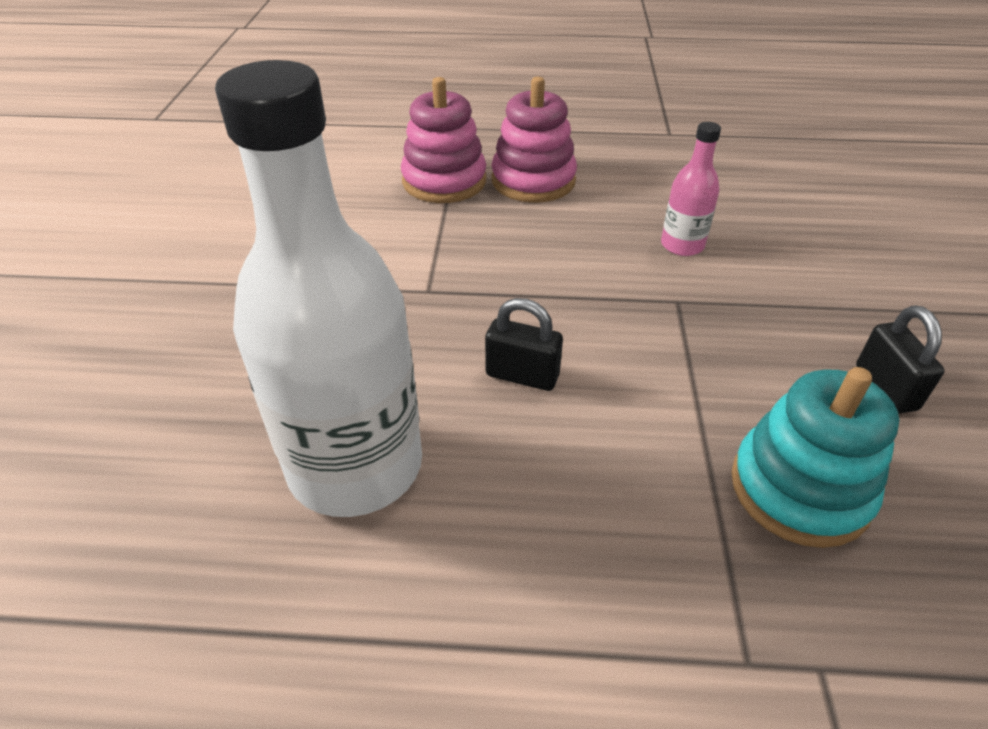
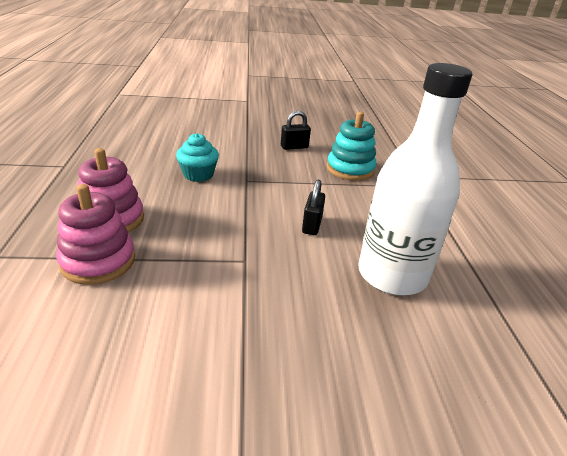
camera: 100 degrees left, 10 degrees down
(682, 245) = (198, 174): pink bottle -> turquoise cupcake

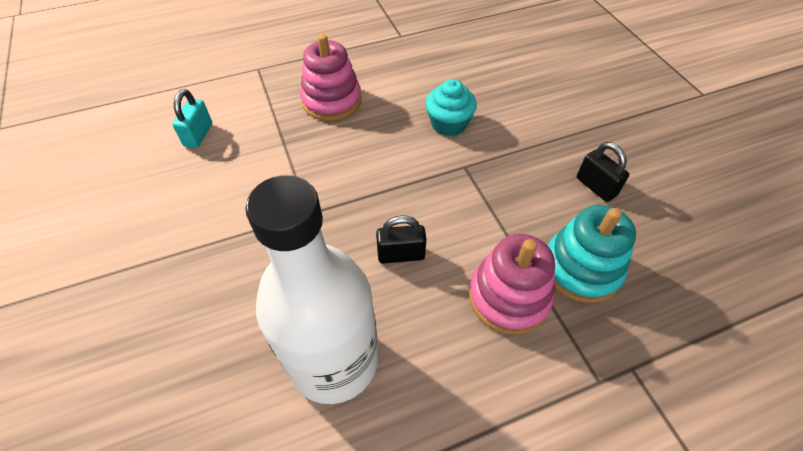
camera: 75 degrees right, 20 degrees up
(64, 322) = (198, 135): none -> turquoise padlock
(98, 261) = (271, 120): pink stacking toy -> pink stacking toy (508, 297)

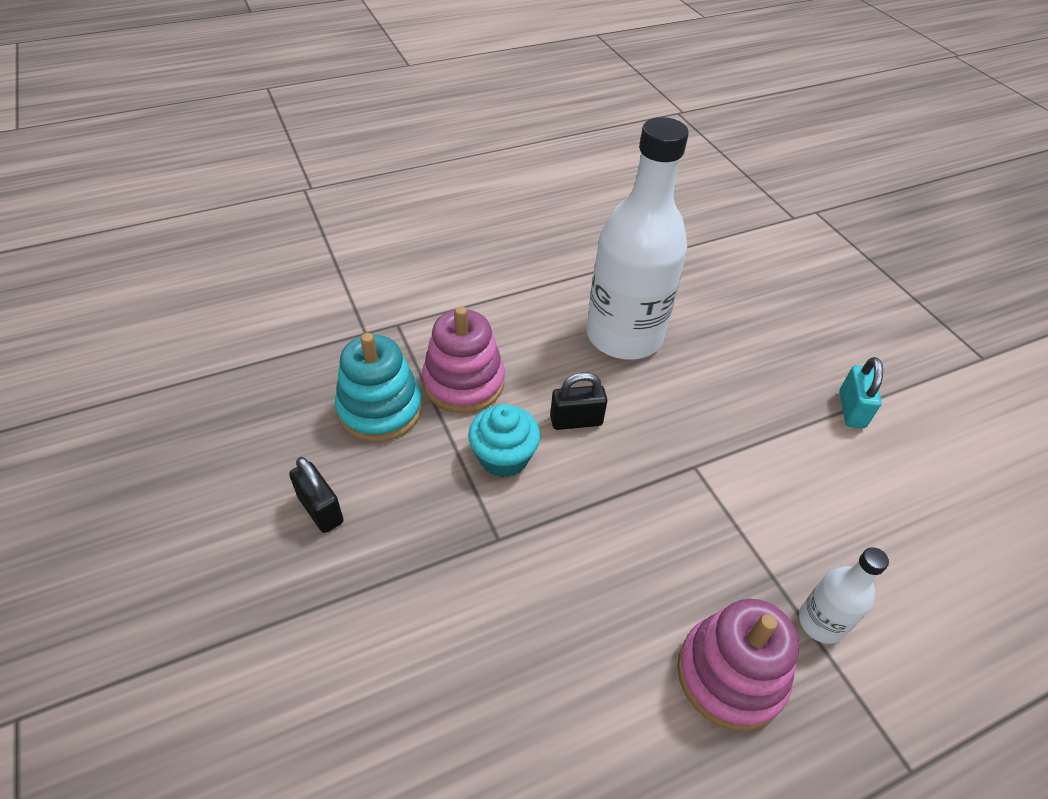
camera: 175 degrees right, 5 degrees down
(198, 135) = (910, 588): turquoise padlock -> turquoise padlock (851, 410)
(267, 121) = (821, 622): none -> white bottle
(448, 124) = (520, 623): turquoise cupcake -> turquoise cupcake (503, 457)

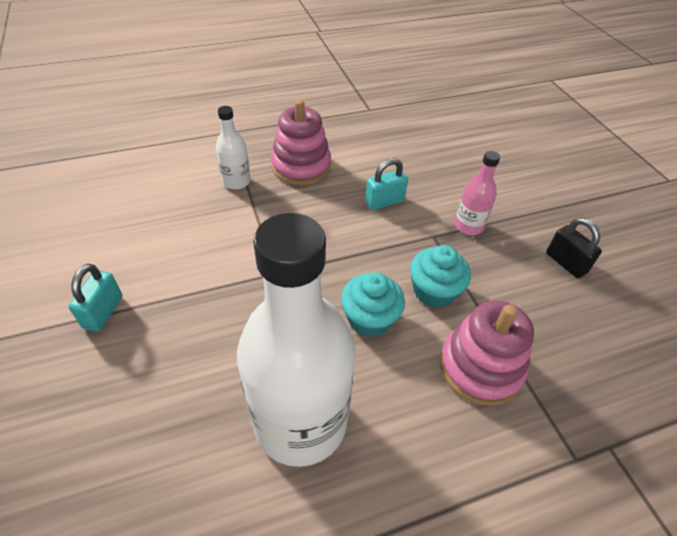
camera: 175 degrees left, 0 degrees up
(380, 409) = (553, 342): turquoise stacking toy -> none
(444, 562) = (468, 226): none -> pink bottle
(573, 600) = (384, 202): none -> turquoise padlock
(576, 421) = (370, 319): black padlock -> turquoise cupcake

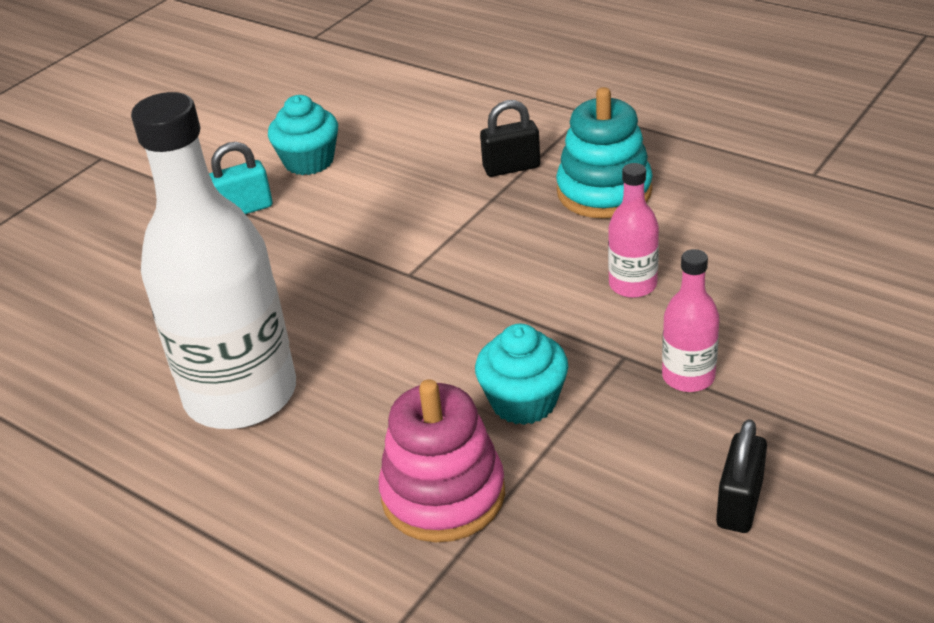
camera: 60 degrees right, 10 degrees down
(236, 181) = (511, 167): white bottle -> black padlock
(301, 166) = (604, 191): pink stacking toy -> turquoise stacking toy
(370, 319) = (420, 373): turquoise cupcake -> turquoise cupcake (309, 161)
(384, 202) = (633, 285): turquoise padlock -> pink bottle

